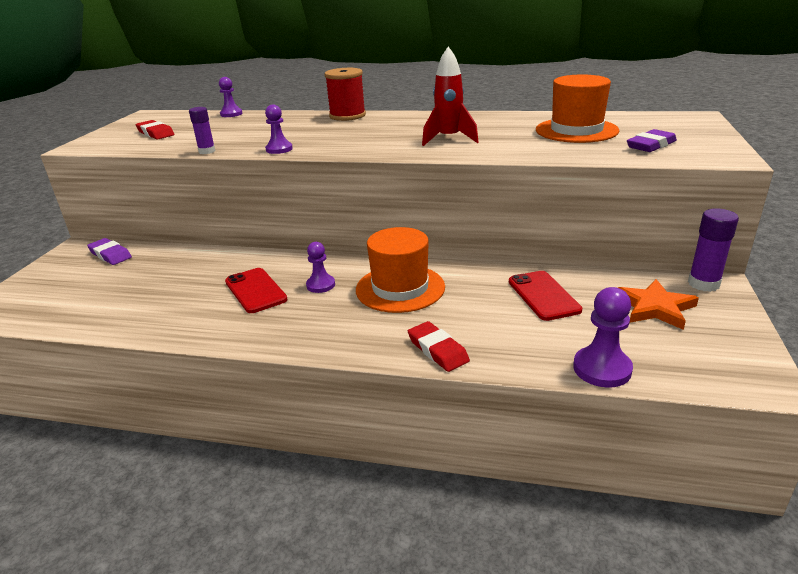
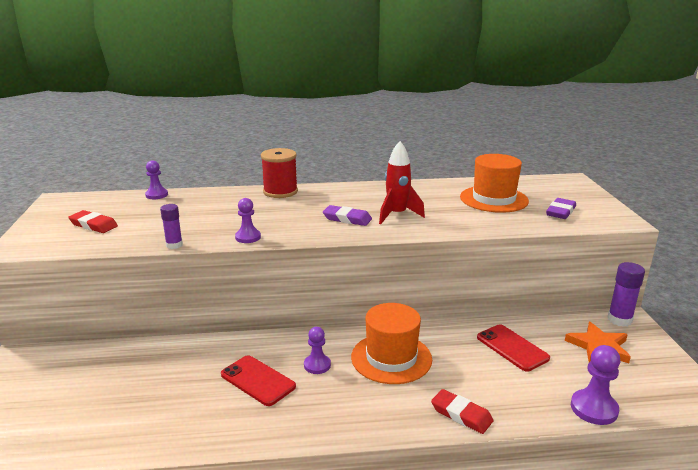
camera: 20 degrees left, 5 degrees down
(110, 255) = (68, 361): purple eraser -> purple eraser (347, 219)

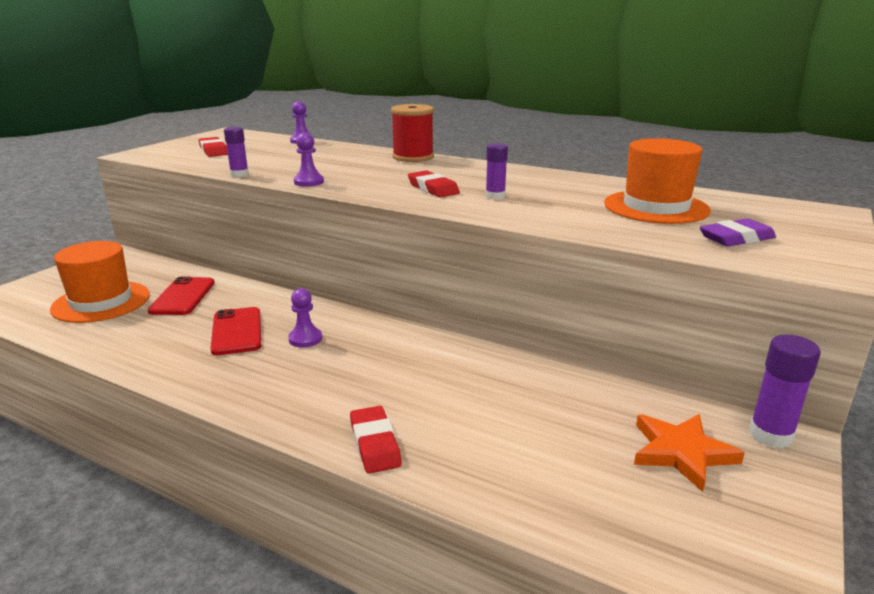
camera: 35 degrees right, 0 degrees up
(347, 219) = (433, 188): purple eraser -> red eraser
(391, 358) = (386, 360): orange hat -> orange hat (101, 302)
(397, 215) = (495, 196): red rocket -> purple glue stick
(512, 348) = (545, 405): red phone -> red phone (183, 297)
(594, 408) = (557, 518): purple pawn -> none

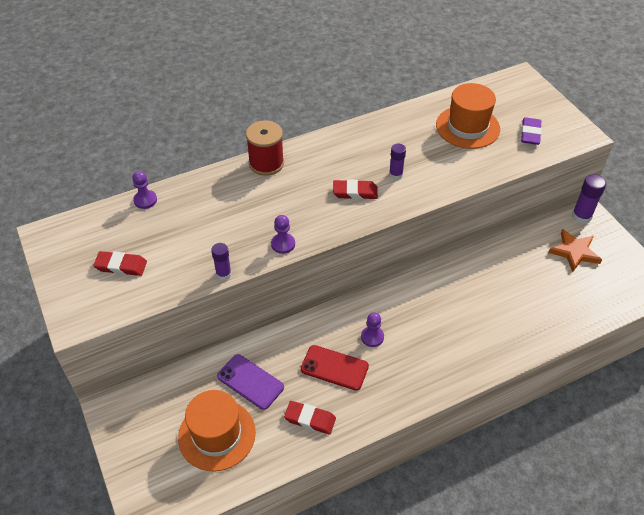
camera: 55 degrees left, 25 degrees up
(183, 297) = (250, 382): red phone -> purple phone
(374, 443) = (501, 352): red eraser -> red eraser (310, 419)

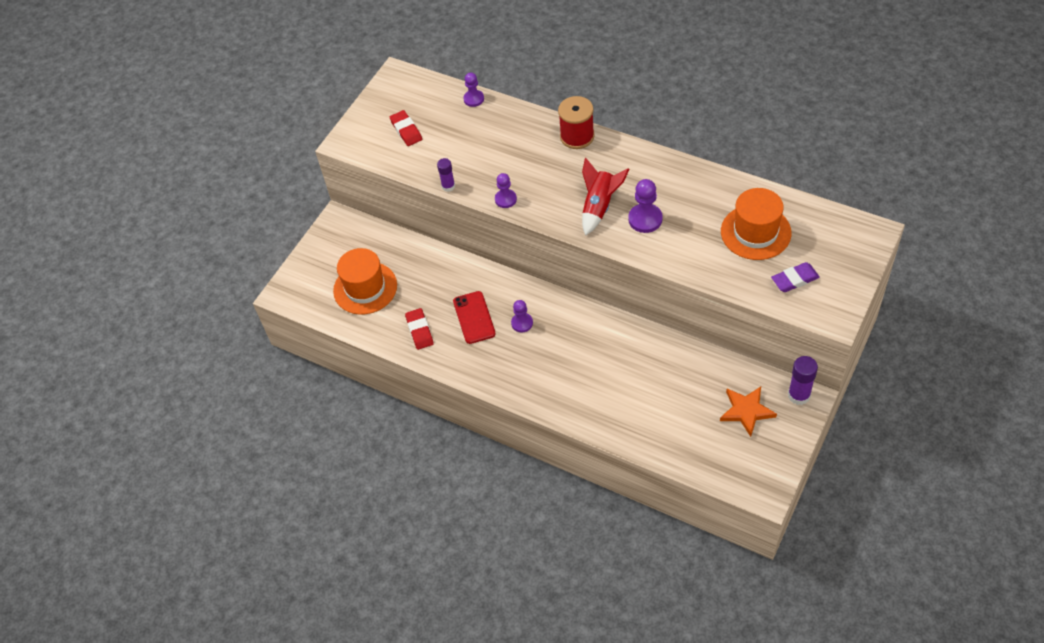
camera: 60 degrees right, 5 degrees up
(250, 382) = (420, 278): purple phone -> none
(355, 192) = (599, 206): red eraser -> red rocket
(395, 174) = (645, 219): purple glue stick -> purple pawn

